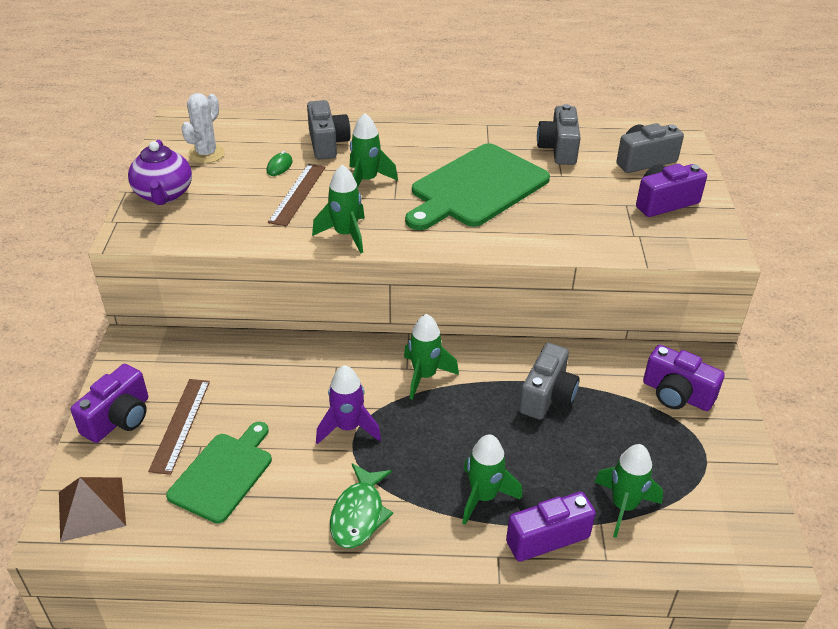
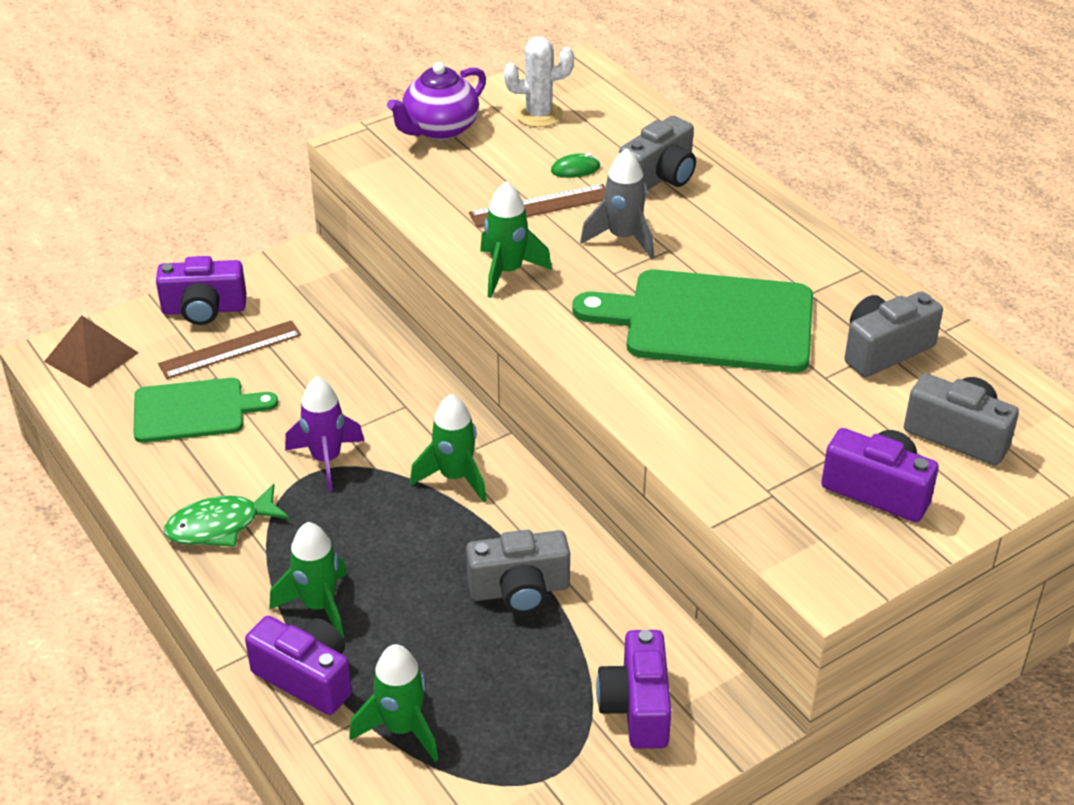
camera: 55 degrees right, 0 degrees up
(366, 181) = (623, 238): green rocket -> grey rocket

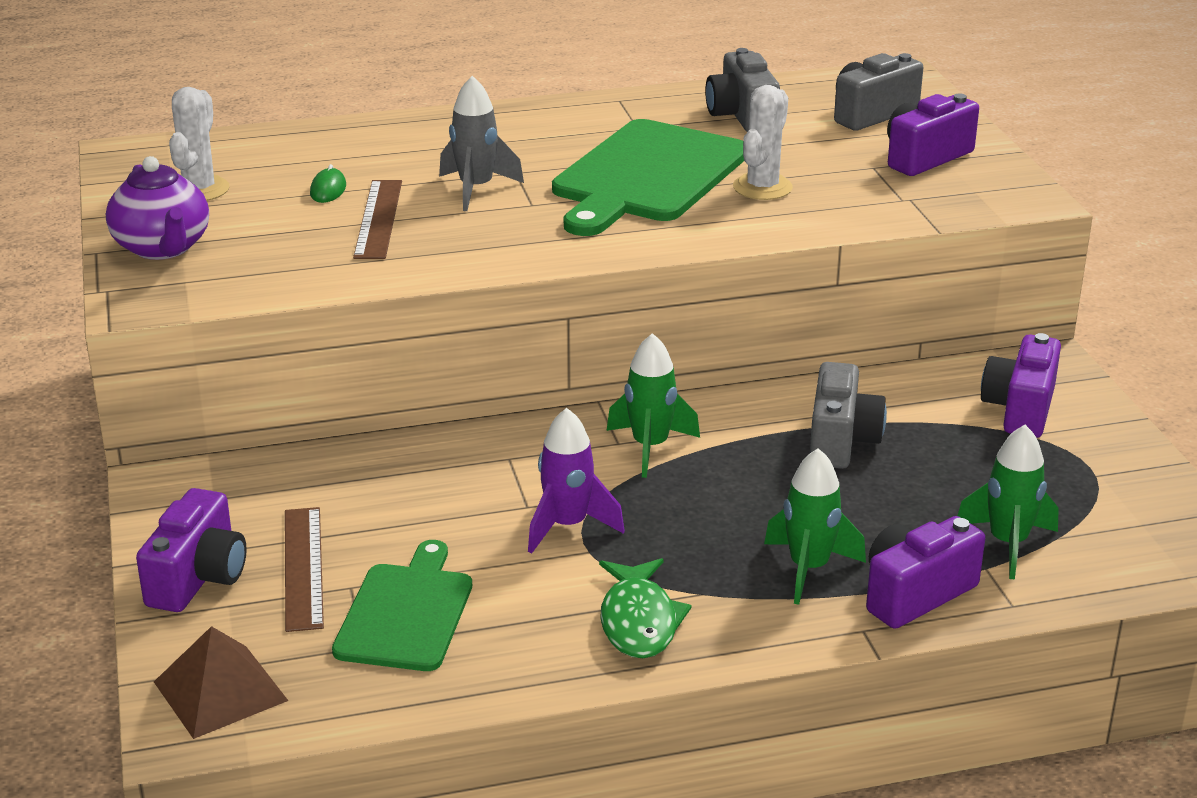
camera: 70 degrees left, 10 degrees down
(507, 272) = (483, 256): green rocket -> none
(637, 707) = (1020, 409): purple camera -> purple camera turned 90 degrees clockwise
(659, 177) = (386, 153): grey camera -> none
(732, 394) = (762, 187): none -> white cactus

